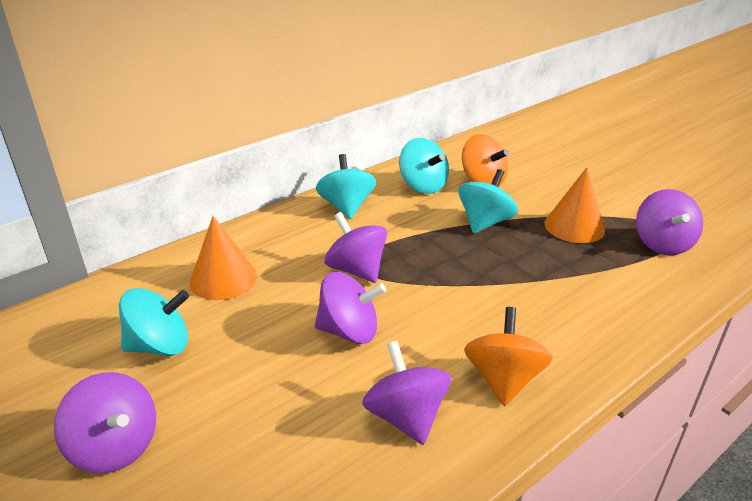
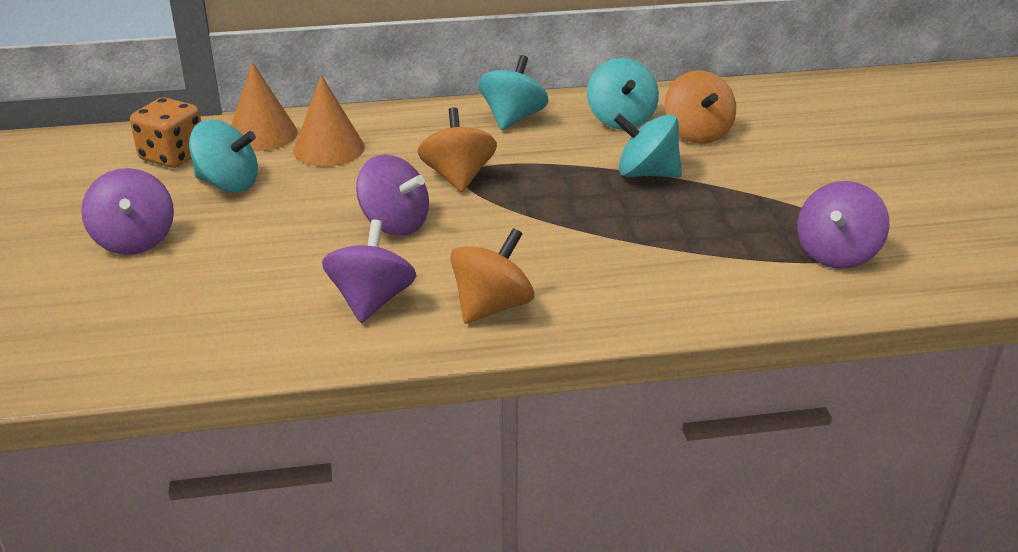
camera: 30 degrees right, 0 degrees up
(76, 336) = (172, 156): none -> orange dice
(356, 270) = (458, 177): purple spinning top -> orange spinning top
(485, 222) = (646, 174): turquoise spinning top -> turquoise spinning top turned 135 degrees counterclockwise
(574, 226) = (749, 206): orange cone -> orange cone (262, 134)

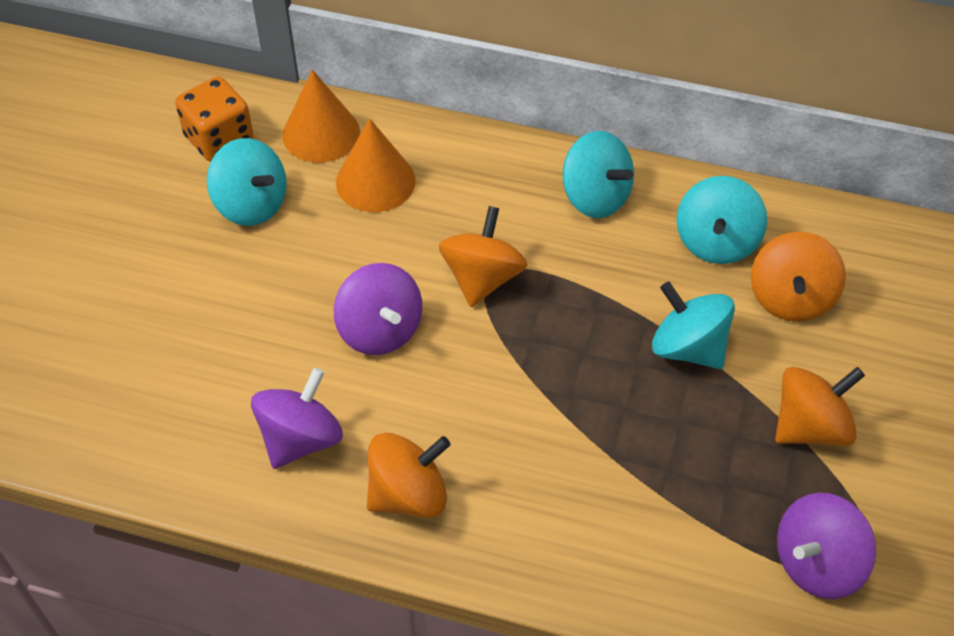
camera: 25 degrees right, 20 degrees up
(134, 240) = (130, 261): purple spinning top -> none
(513, 119) = (595, 197): turquoise spinning top -> turquoise spinning top turned 90 degrees clockwise
(768, 189) = (810, 426): none -> orange spinning top

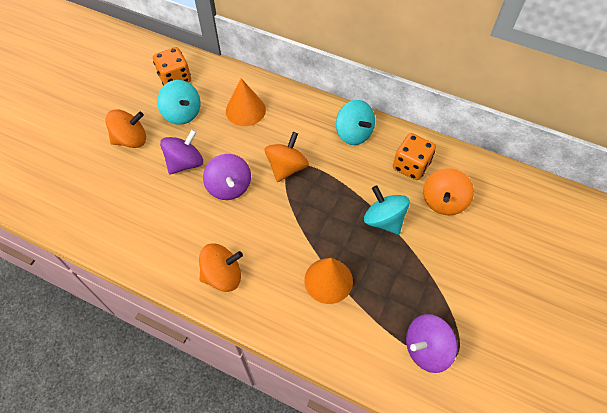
camera: 10 degrees right, 5 degrees up
(300, 438) = (176, 237): purple spinning top -> purple spinning top (185, 163)
(321, 133) = (225, 82): orange cone -> orange cone (328, 280)
(716, 242) = (411, 166): turquoise spinning top -> orange dice
(810, 426) = (439, 273): orange spinning top -> orange spinning top (131, 140)

